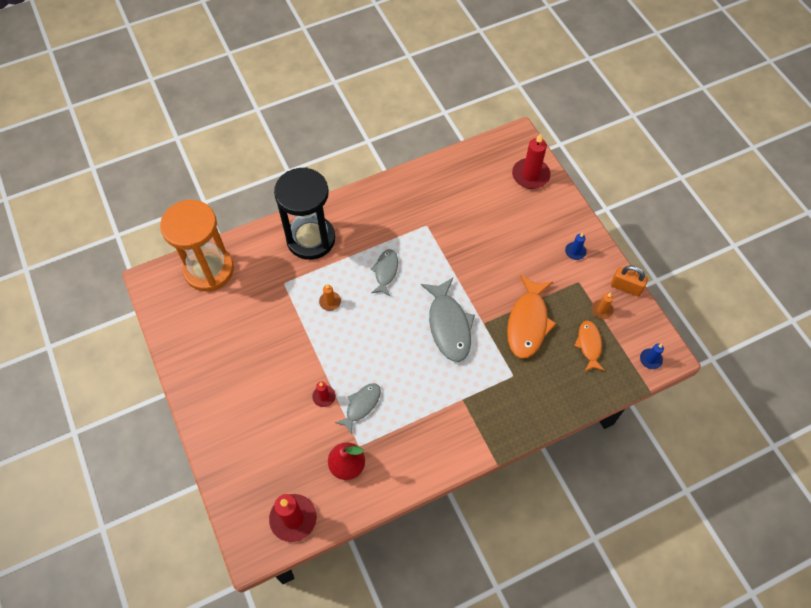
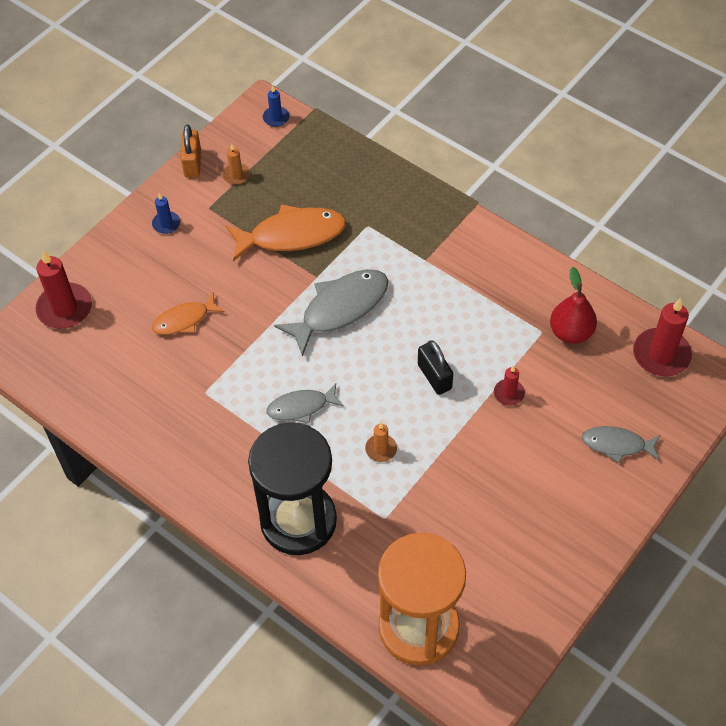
camera: 115 degrees left, 5 degrees down
(361, 405) = (495, 351): grey fish -> grey fish (617, 445)
(363, 357) = (434, 377): none -> black padlock
(589, 345) = (288, 173): orange fish -> orange fish (184, 320)

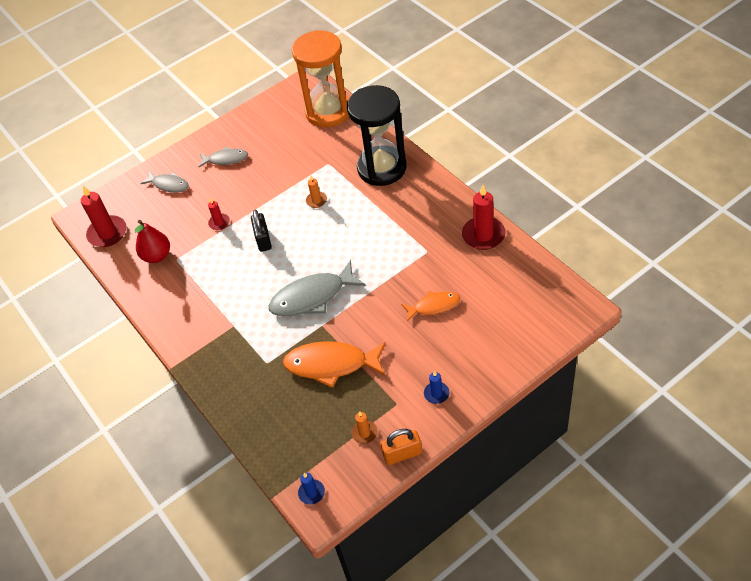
camera: 160 degrees left, 5 degrees down
(65, 308) = (530, 330): red candle -> red candle (483, 235)
(192, 163) = (402, 454): orange padlock -> orange padlock turned 60 degrees clockwise
(301, 407) = (361, 232): grey fish -> grey fish (226, 159)

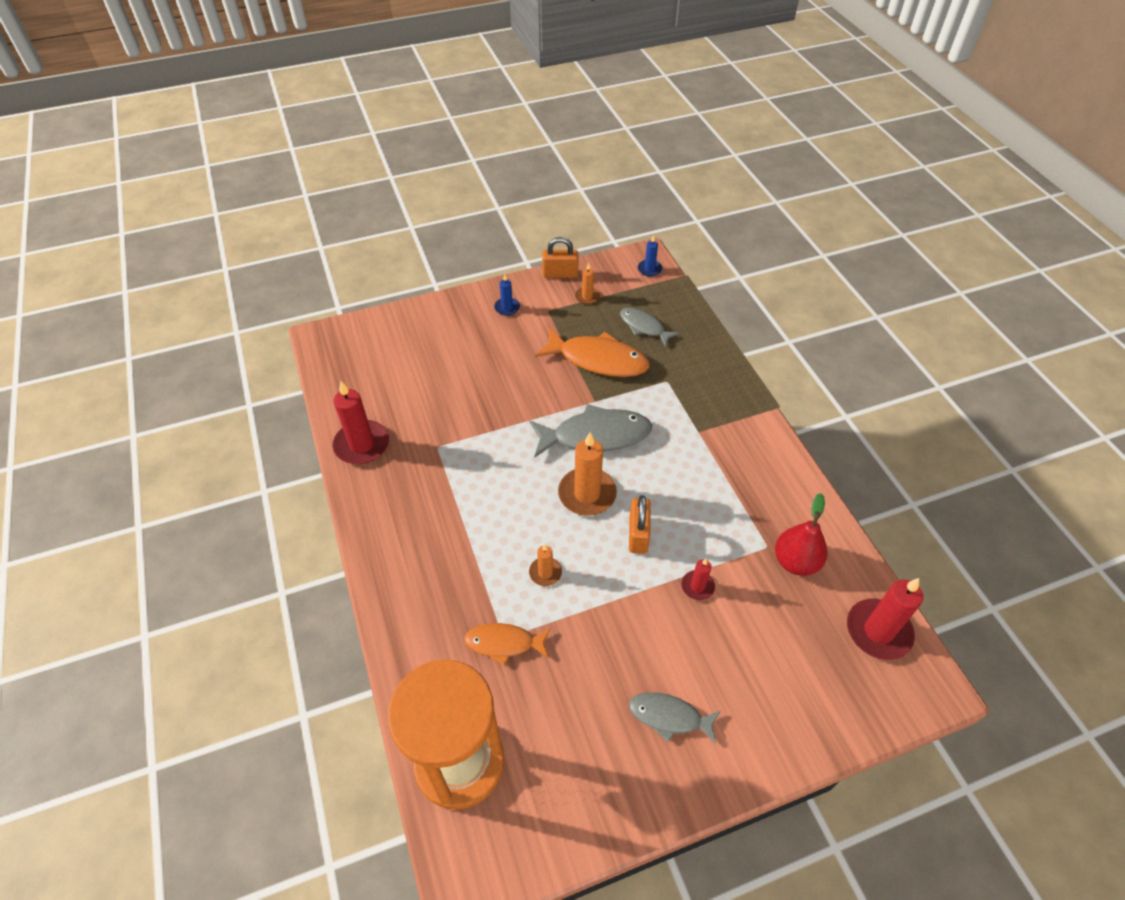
camera: 170 degrees left, 0 degrees up
(169, 185) = (775, 696): grey fish -> grey fish (644, 327)
(263, 240) = (638, 534): black padlock -> orange padlock
(305, 254) = (587, 494): none -> orange candle
(382, 168) = (429, 595): black hourglass -> none
(434, 306) = (465, 384): orange fish -> orange fish (504, 643)

